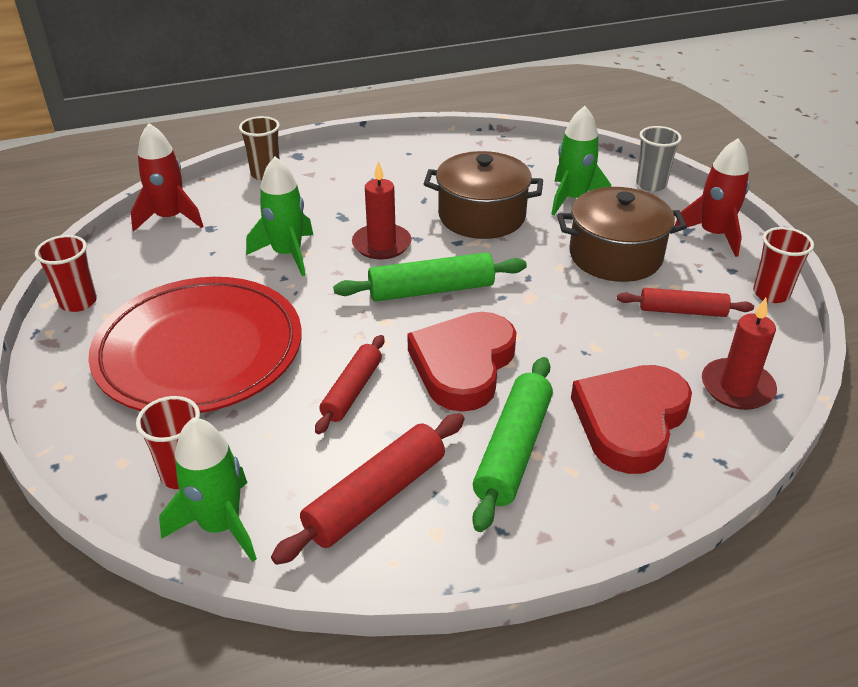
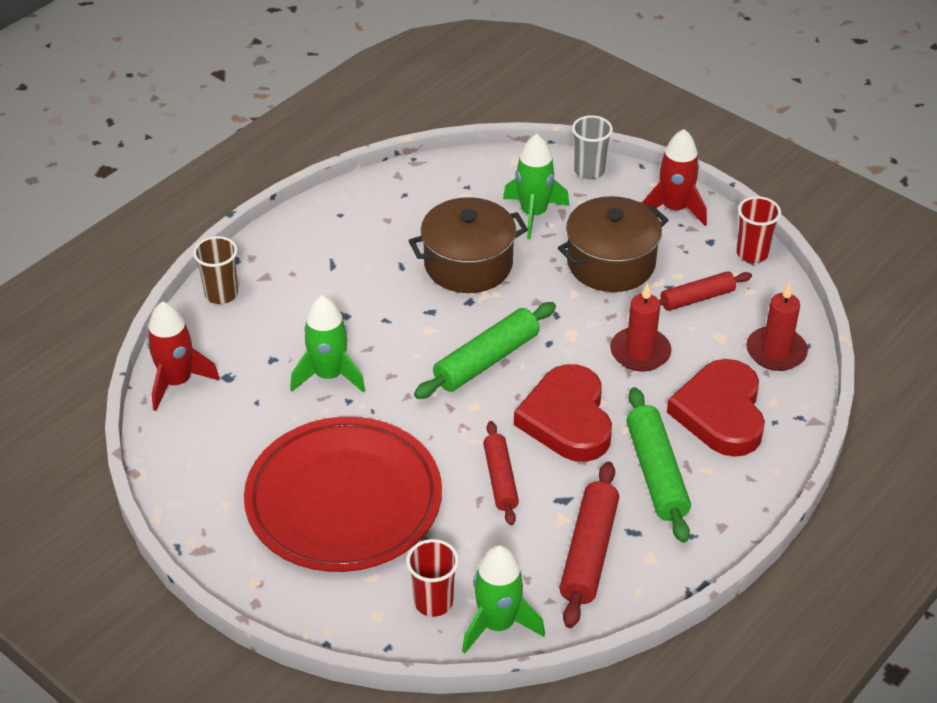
camera: 30 degrees left, 5 degrees up
(78, 302) = (185, 503): red cup -> none
(381, 244) = (405, 331): red candle -> red candle (640, 352)

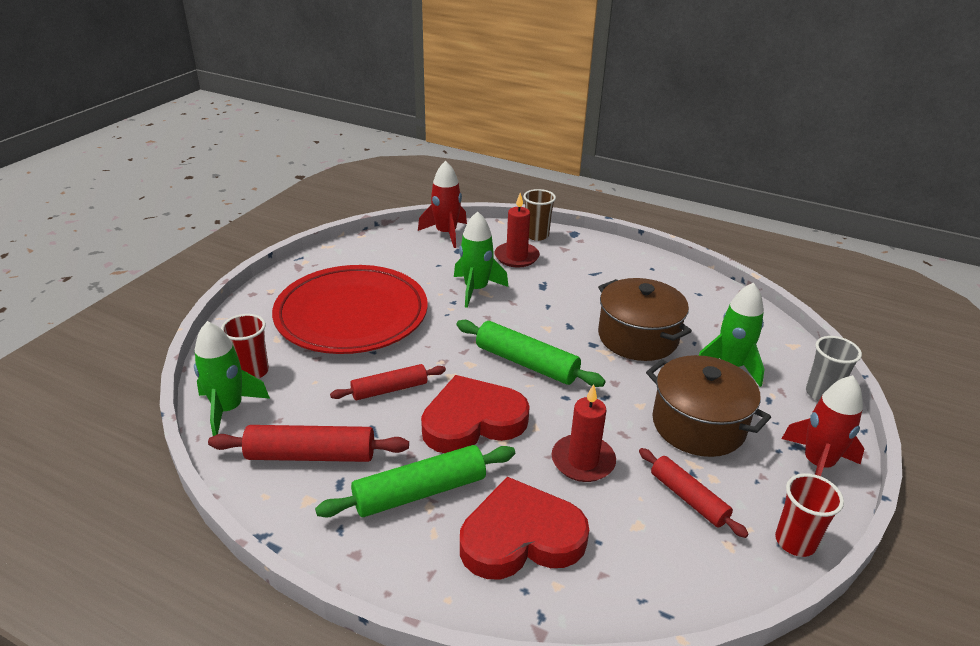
camera: 75 degrees right, 10 degrees down
(776, 352) = (640, 581): red candle -> red candle (516, 257)

